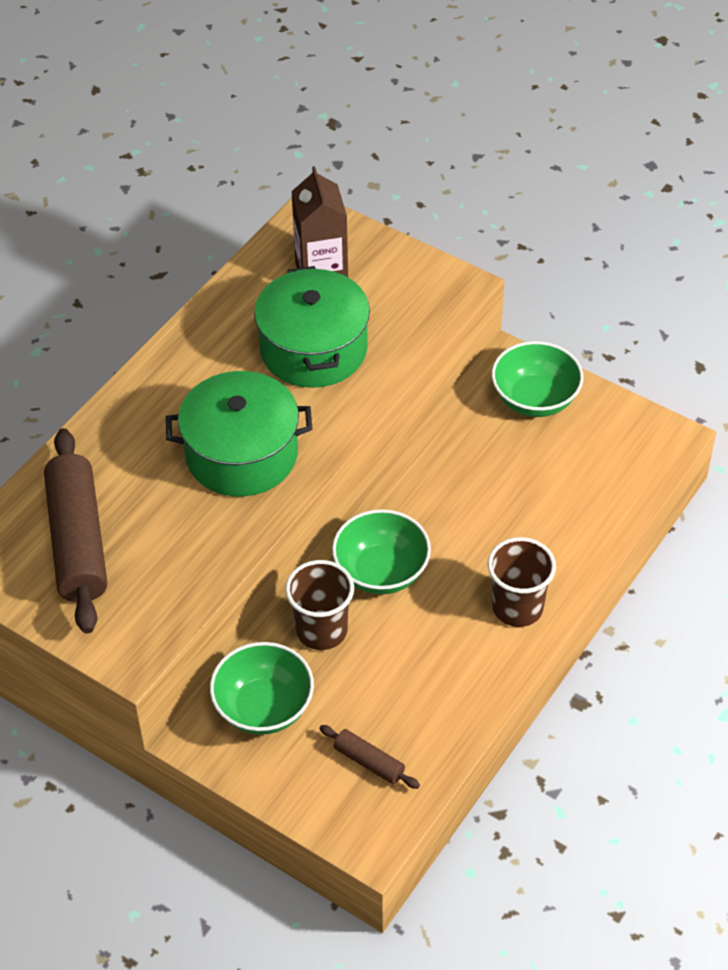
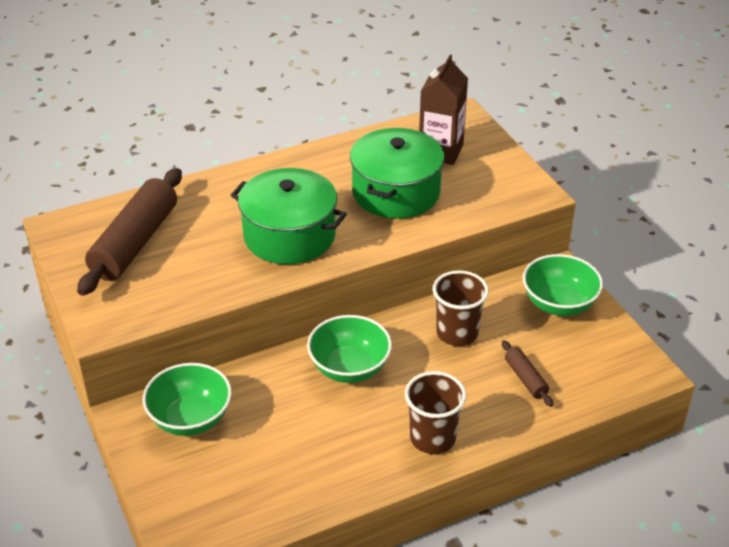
camera: 30 degrees right, 10 degrees down
(321, 630) = (274, 387): brown cup -> brown cup (457, 333)
(369, 762) = (232, 492): brown rolling pin -> brown rolling pin (525, 378)

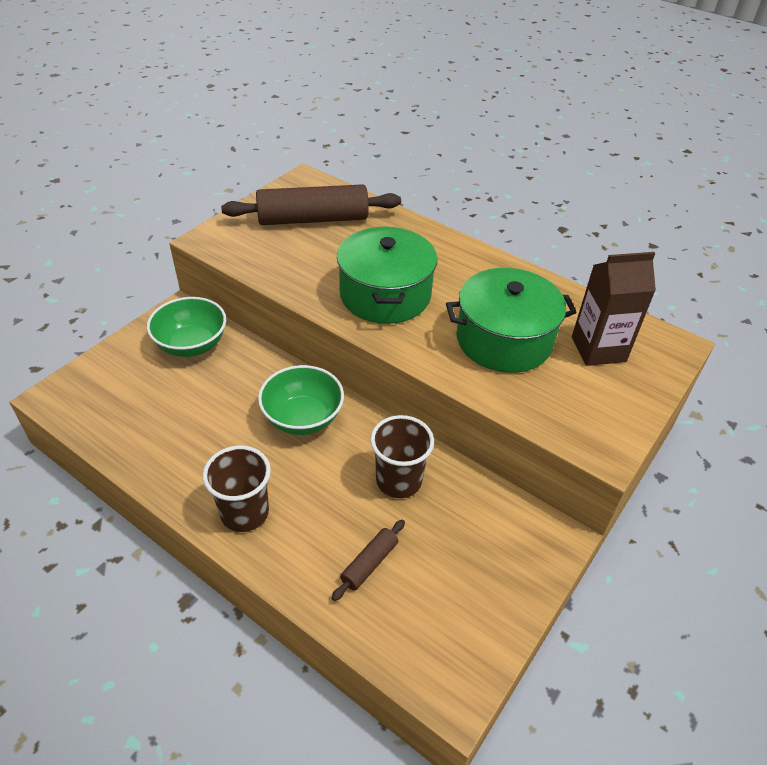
camera: 60 degrees right, 5 degrees up
(559, 304) = (505, 556): green bowl -> none

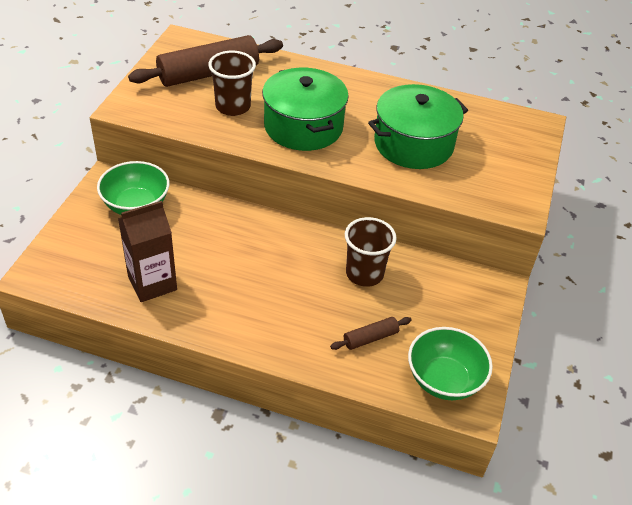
camera: 20 degrees left, 0 degrees up
(244, 513) = (255, 326): brown cup -> brown cup (233, 107)
(303, 418) = (264, 244): green bowl -> green bowl (444, 380)
(369, 563) = (370, 338): brown rolling pin -> brown rolling pin turned 45 degrees clockwise
(598, 349) = (486, 137): brown carton -> brown carton (152, 283)

